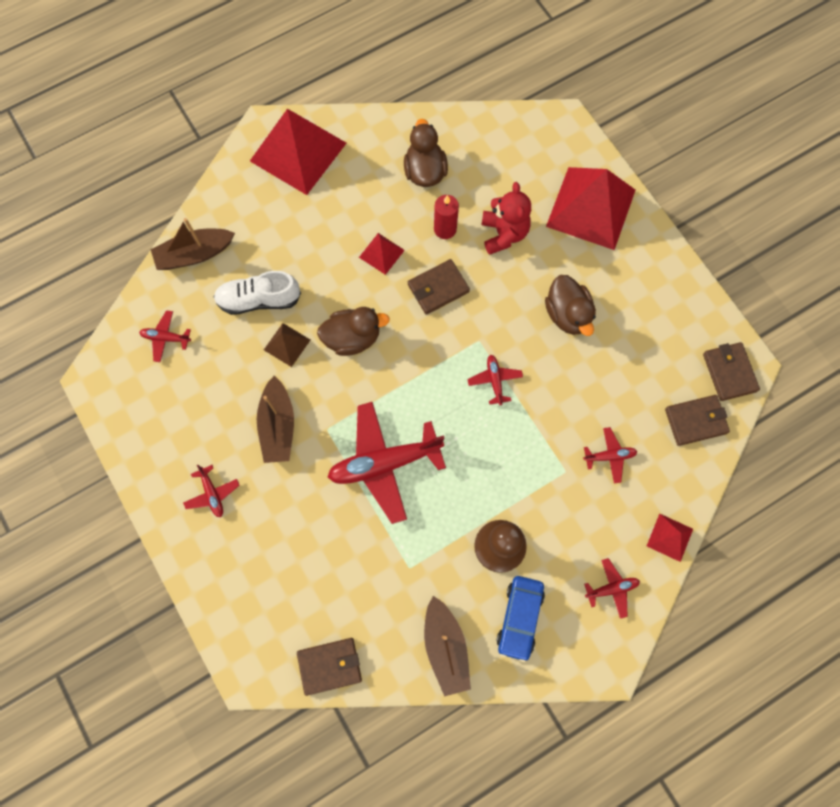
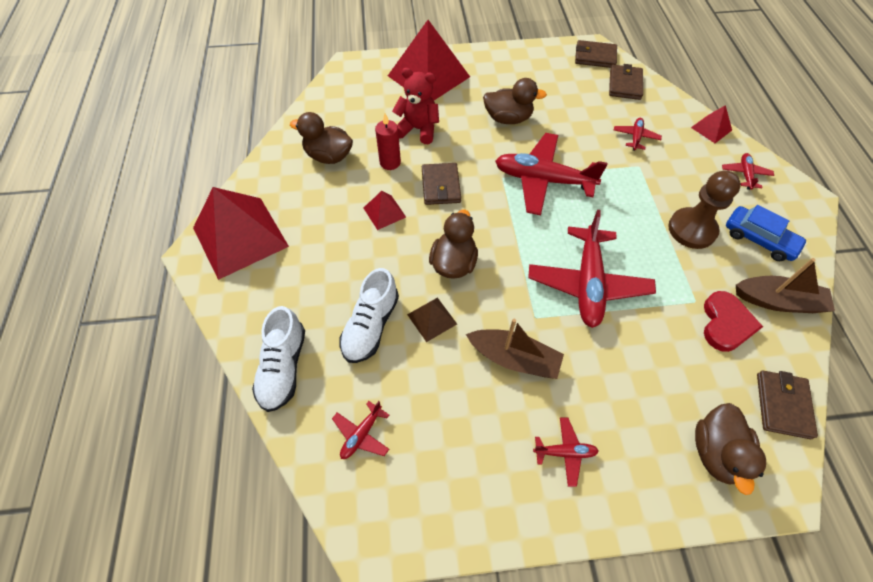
camera: 65 degrees left, 15 degrees down
(195, 254) = (283, 367): brown boat -> white shoe
(261, 614) = (716, 452): none -> brown duck
(396, 601) = (726, 323): none -> red heart
(495, 380) = (543, 180): red plane -> red plane, size x2.18

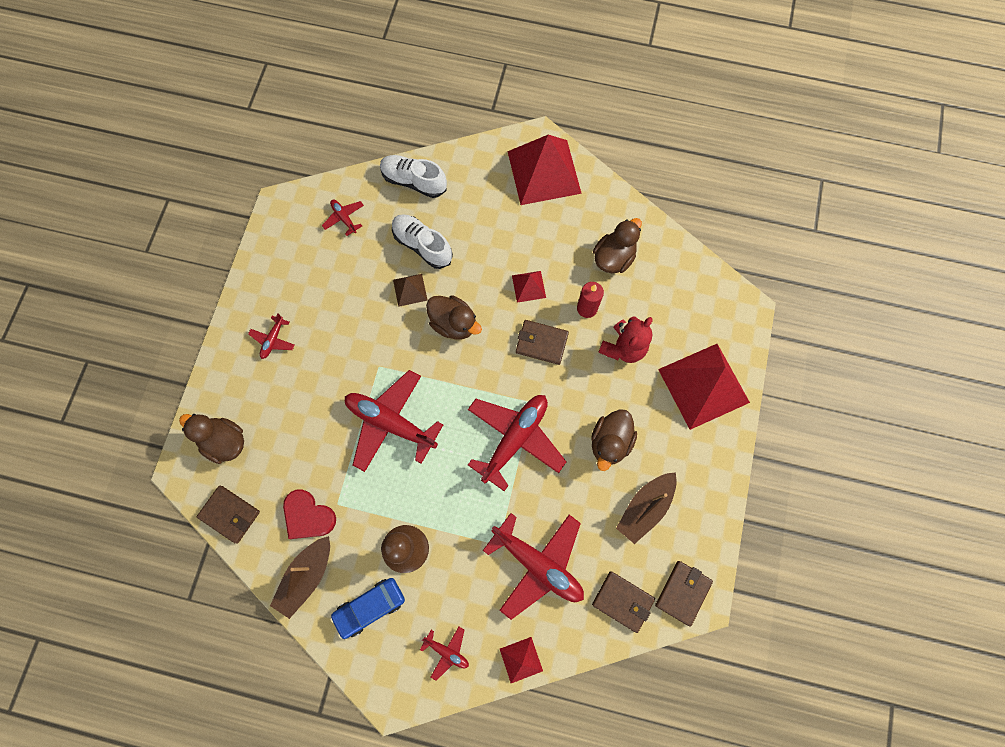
camera: 110 degrees right, 15 degrees up
(514, 358) = (352, 335): brown boat -> brown boat (645, 507)
(635, 137) = (538, 564): red plane -> red plane, size x2.18

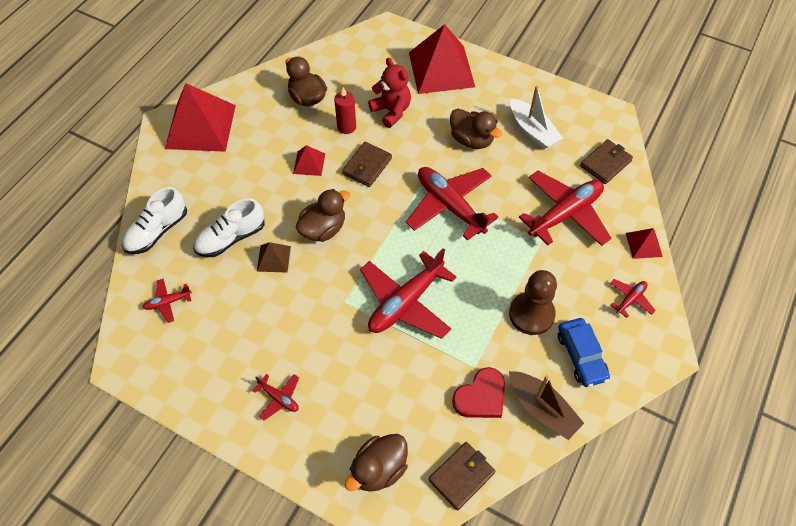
camera: 75 degrees left, 15 degrees down
(645, 507) = (532, 130): brown boat -> white boat
(683, 592) = (605, 124): brown wallet -> none

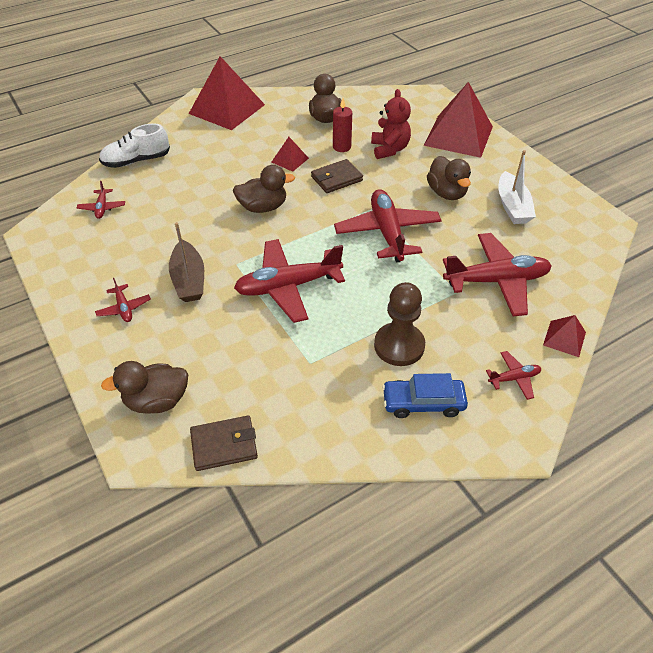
camera: 30 degrees right, 10 degrees down
(168, 302) = (102, 208): red plane -> red plane turned 105 degrees counterclockwise
(231, 238) = (185, 185): white shoe -> none
(273, 258) = (206, 211): brown pyramid -> none
(481, 396) = (296, 389): red heart -> none
(542, 409) = (347, 428): brown boat -> brown boat (189, 280)
(581, 356) = (423, 403): blue car -> blue car turned 75 degrees clockwise
(605, 163) = (571, 257): brown wallet -> none

